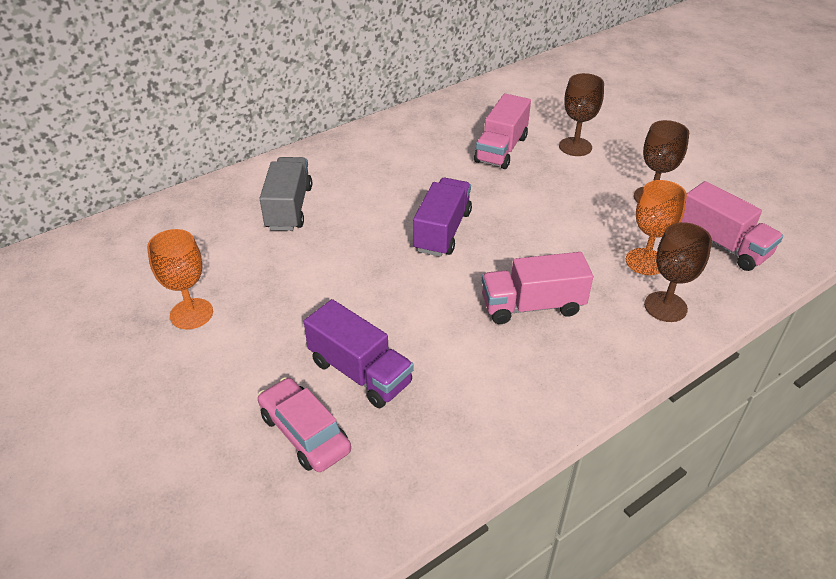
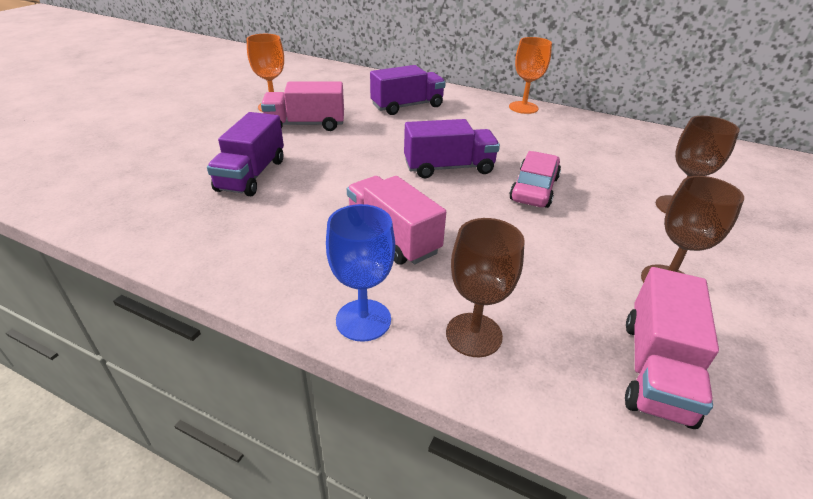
camera: 60 degrees right, 5 degrees down
(289, 208) = (407, 106): grey truck -> purple truck
(305, 432) = (180, 170): pink car -> pink car (534, 189)
(501, 149) = (603, 168): pink truck -> pink truck (306, 125)
(628, 357) = (363, 320): none -> blue goblet
(645, 262) = (539, 301): orange goblet -> orange goblet (523, 107)

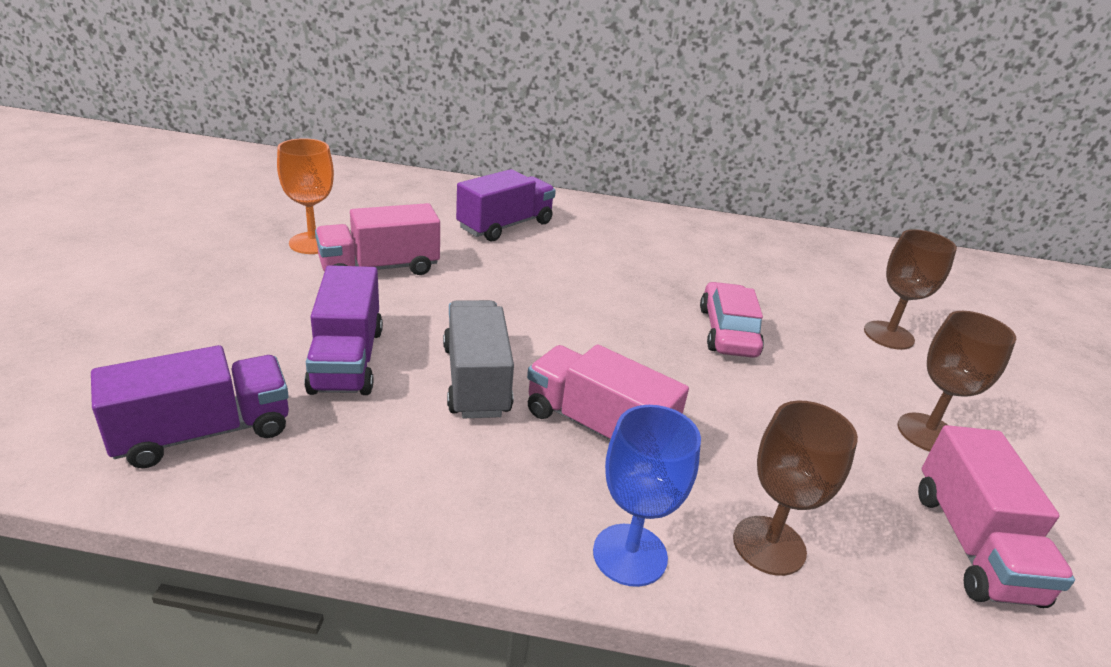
camera: 20 degrees left, 5 degrees down
(326, 197) = (476, 380): none -> grey truck
(448, 168) = (611, 314): purple truck -> purple truck (204, 432)
(523, 107) = (653, 215): orange goblet -> none

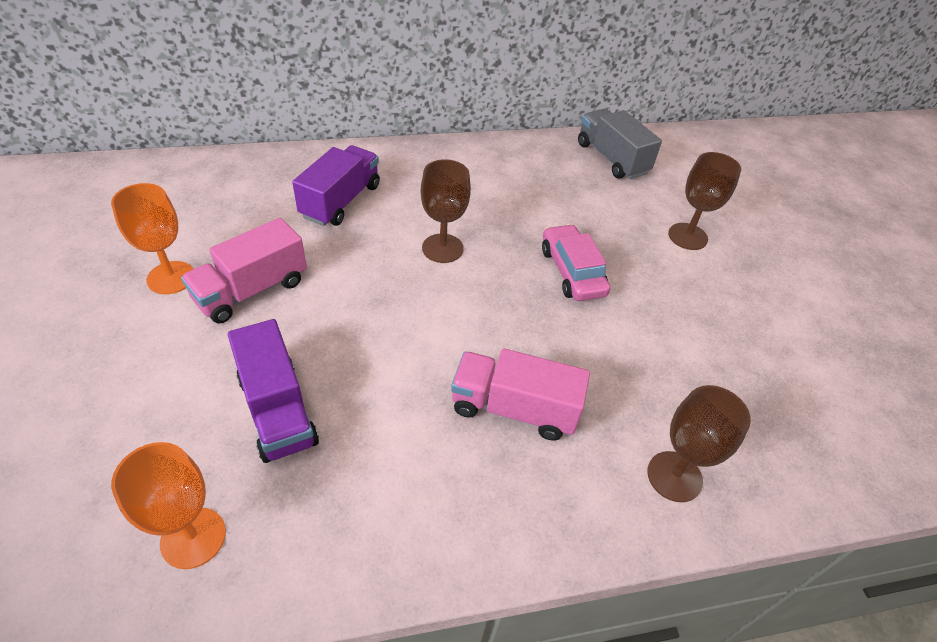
camera: 20 degrees left, 15 degrees up
(204, 432) = (193, 538): purple truck -> orange goblet
(476, 380) = (398, 394): grey truck -> grey truck (611, 159)
(630, 554) = (586, 524): blue goblet -> none
(927, 433) = (742, 329): brown goblet -> brown goblet (442, 248)
(973, 545) = (799, 423): pink truck -> none

